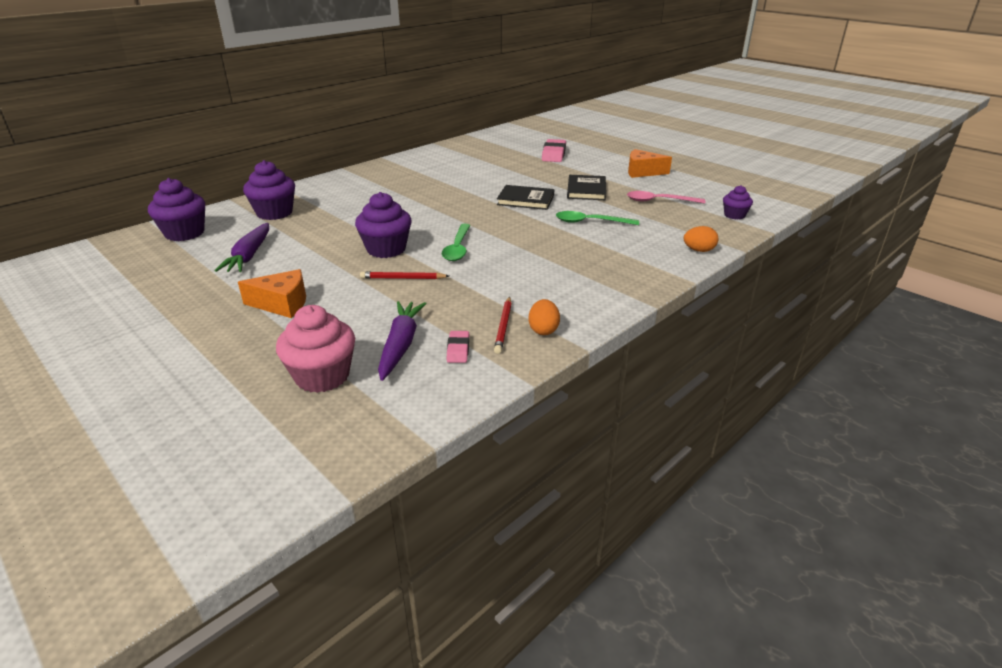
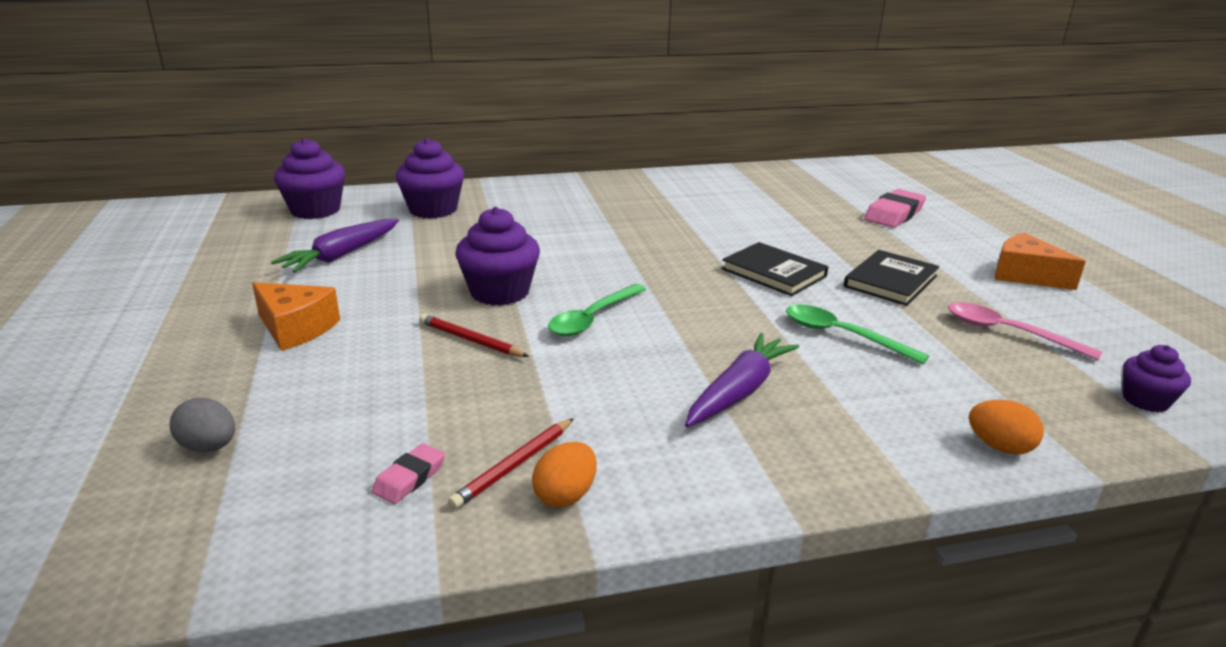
camera: 30 degrees right, 5 degrees down
(322, 376) = (209, 447): pink cupcake -> grey egg
(400, 345) = (349, 439): purple carrot -> purple carrot (739, 391)

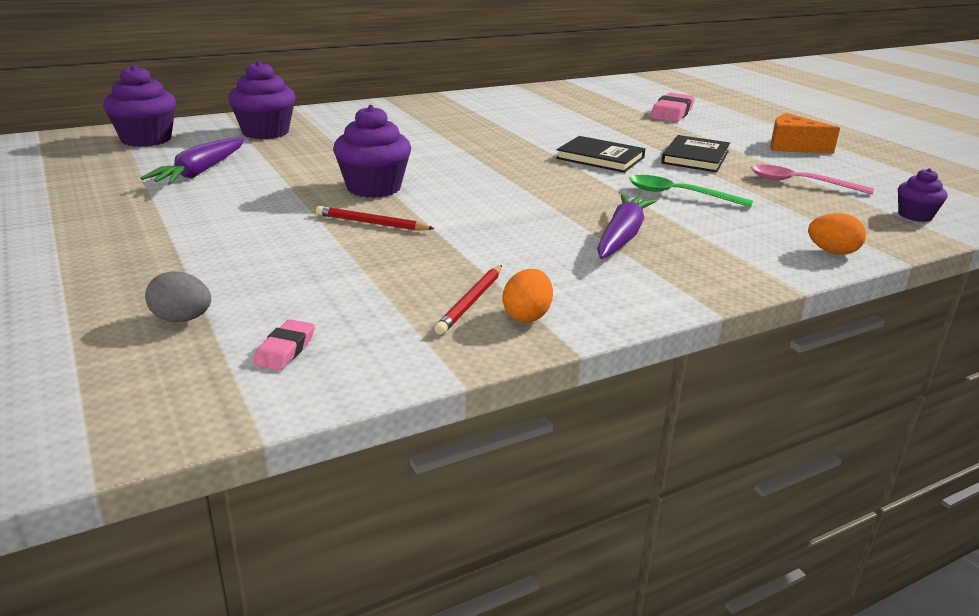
camera: 15 degrees left, 0 degrees up
(296, 328) = (198, 228): orange cheese -> none
(409, 478) = (386, 320): pink eraser -> pink eraser (285, 350)
(592, 318) = (469, 200): green spoon -> none

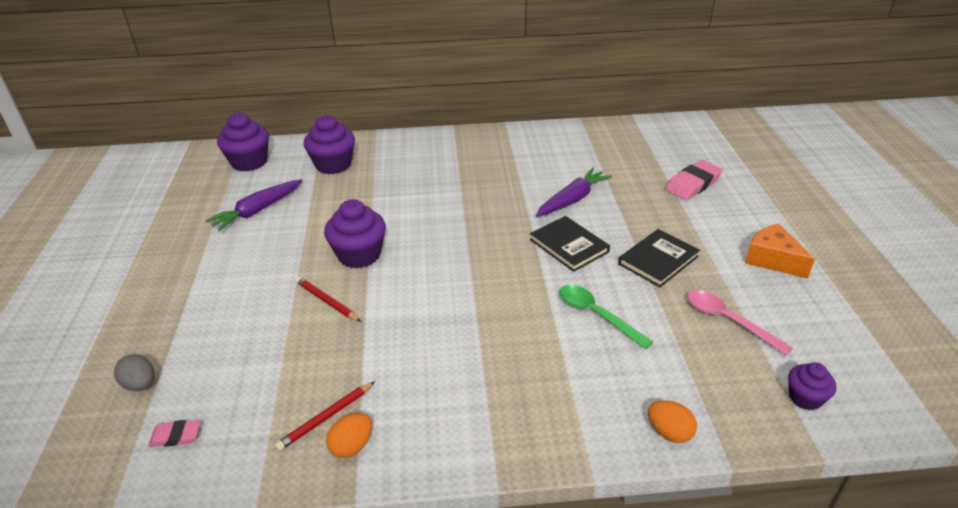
camera: 25 degrees right, 10 degrees up
(285, 350) = (176, 436): pink eraser -> pink eraser turned 45 degrees clockwise
(622, 237) = (500, 364): purple carrot -> purple carrot (572, 199)

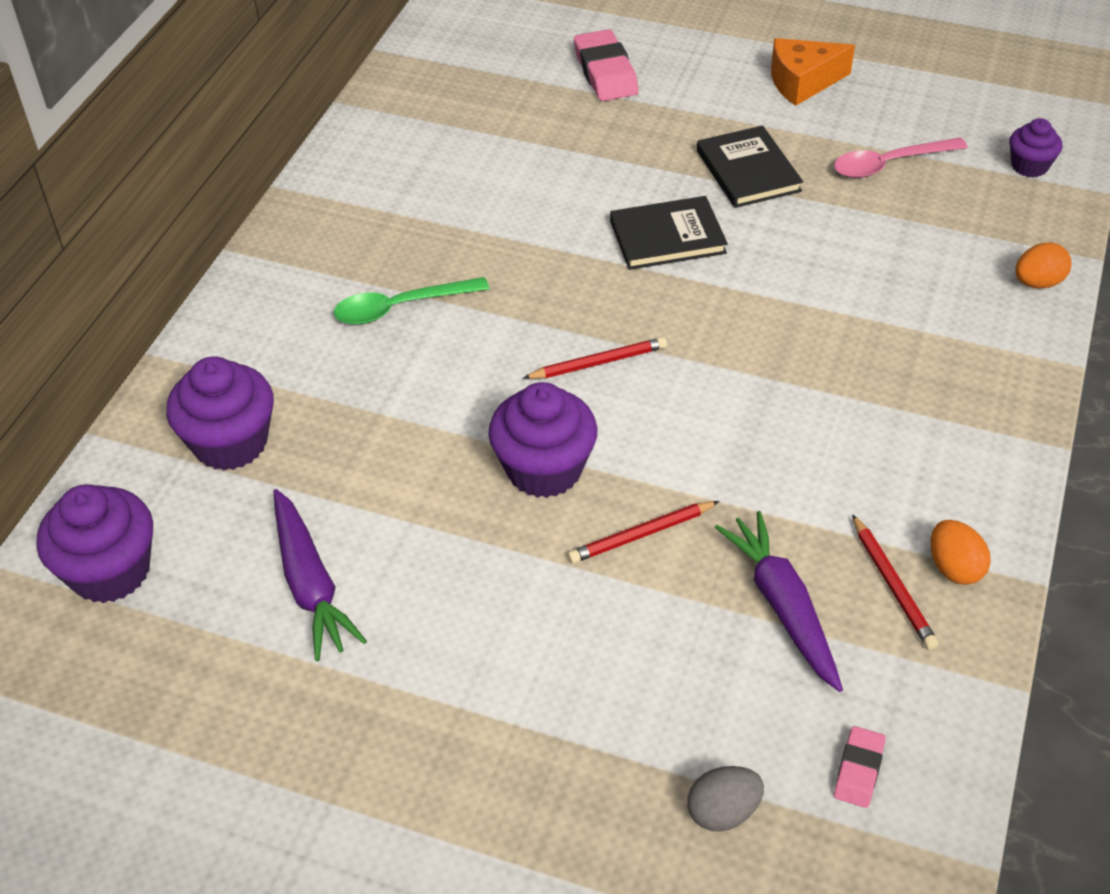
camera: 65 degrees left, 10 degrees up
(448, 250) = (598, 362): none -> red pencil
(572, 199) = (559, 193): purple carrot -> purple carrot (782, 606)
(596, 315) = (823, 265): green spoon -> green spoon (400, 307)

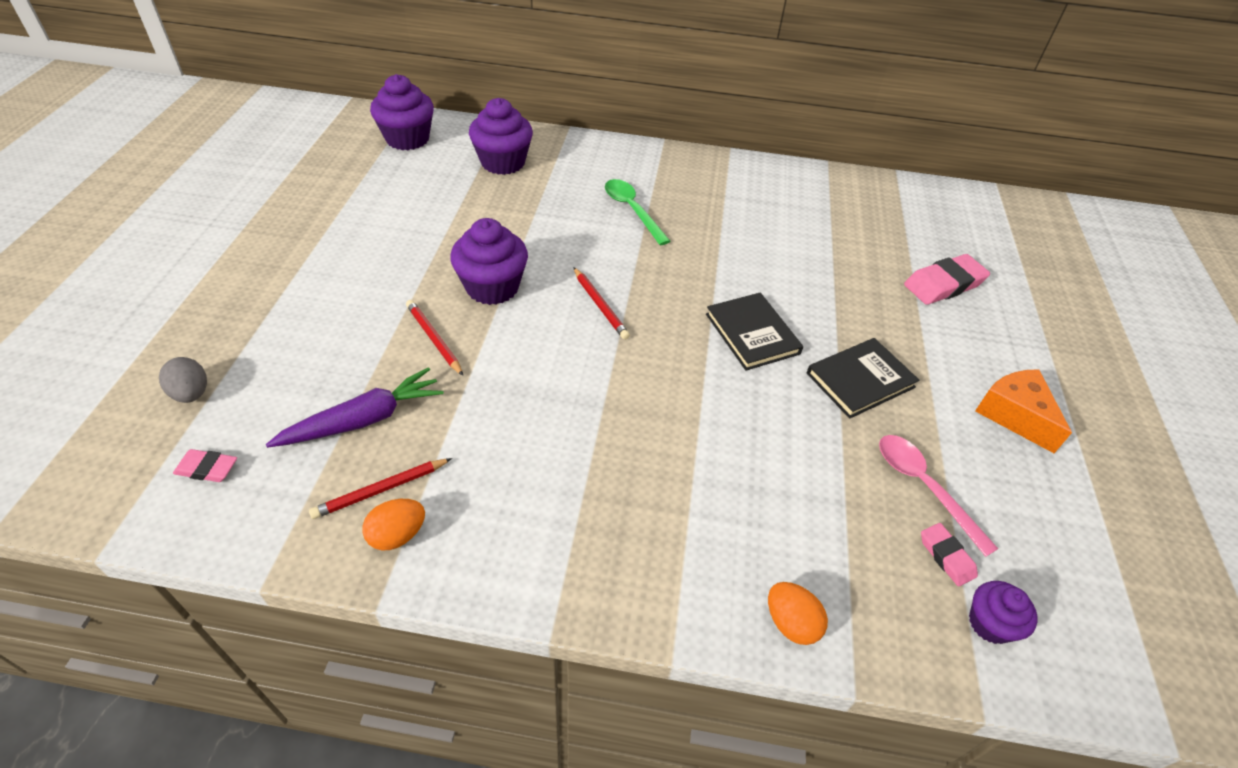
camera: 75 degrees right, 0 degrees up
(310, 584) = (395, 203): purple carrot -> none
(965, 172) = (946, 556): none -> pink eraser

